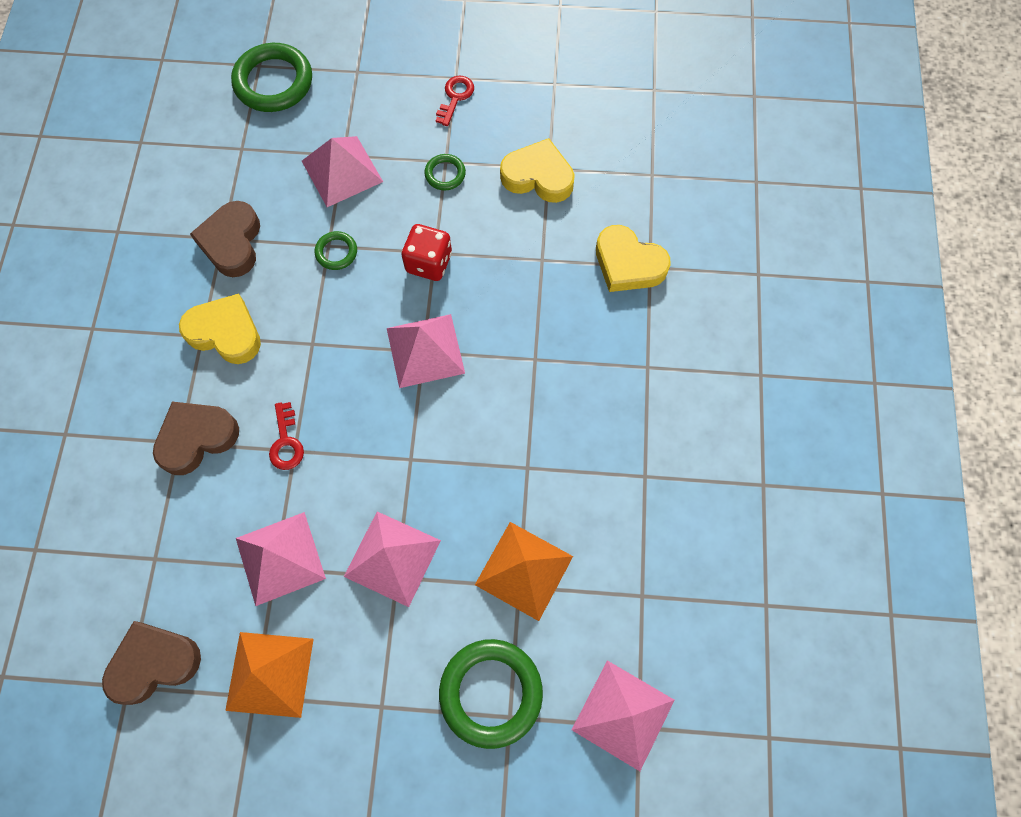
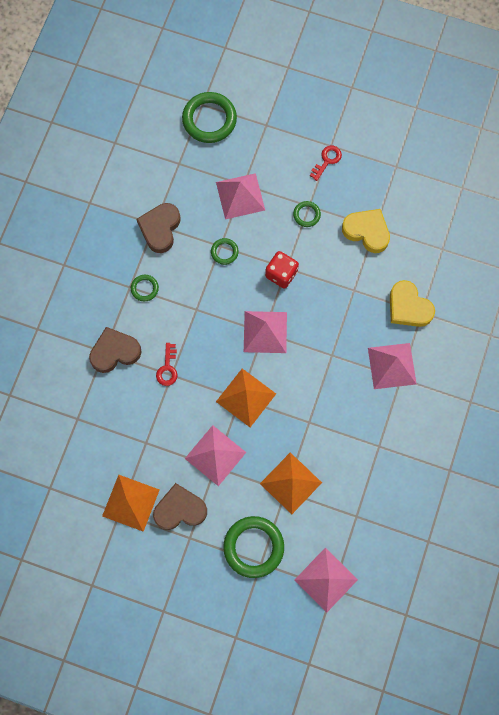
camera: 15 degrees right, 5 degrees up
(154, 663) = (67, 479): brown heart -> brown heart (180, 509)
(225, 332) = (144, 288): yellow heart -> green ring
(280, 558) = (150, 437): pink pyramid -> pink pyramid (391, 365)
(419, 455) = (246, 397): none -> orange pyramid

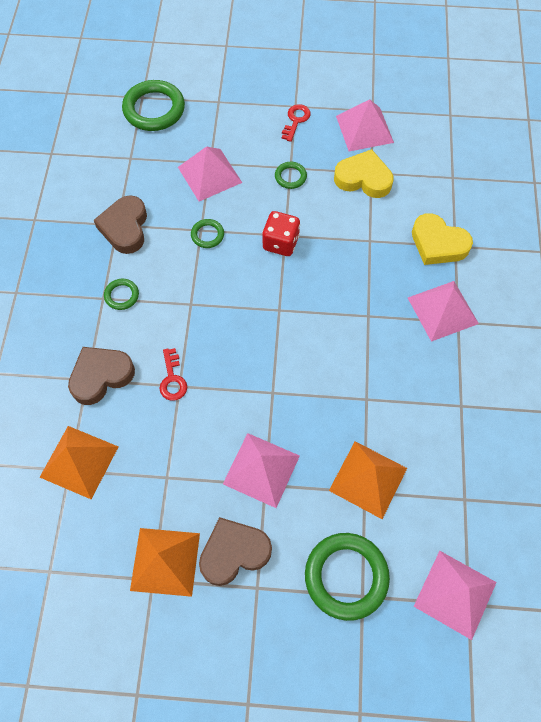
camera: 15 degrees left, 10 degrees down
(246, 397) = (280, 389): orange pyramid -> orange pyramid (79, 461)
(265, 332) = (281, 309): pink pyramid -> pink pyramid (364, 129)

